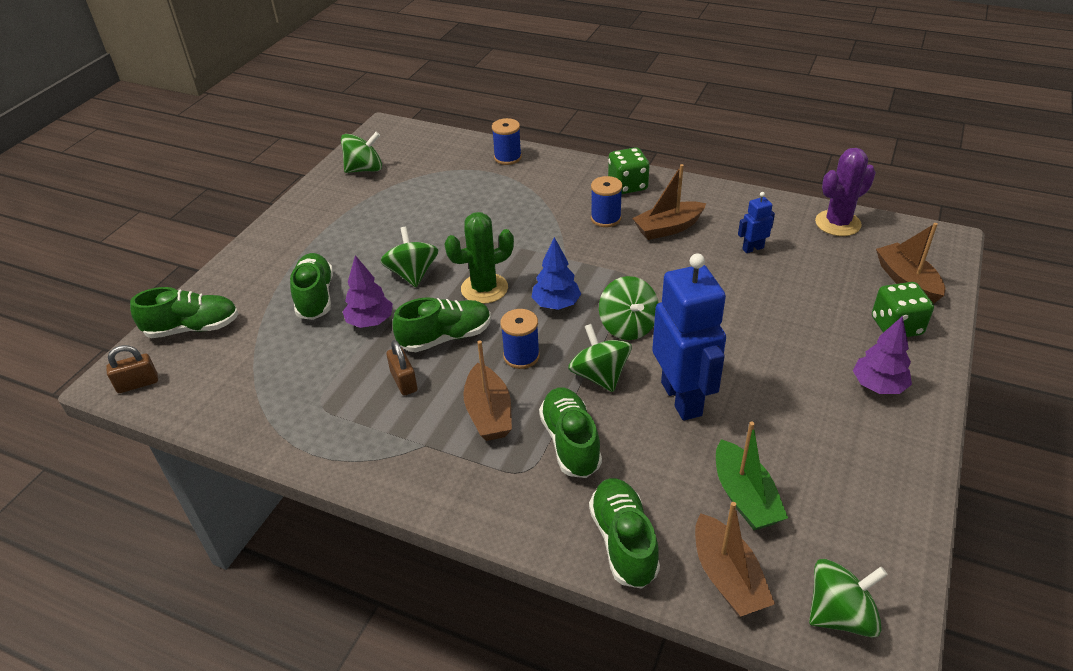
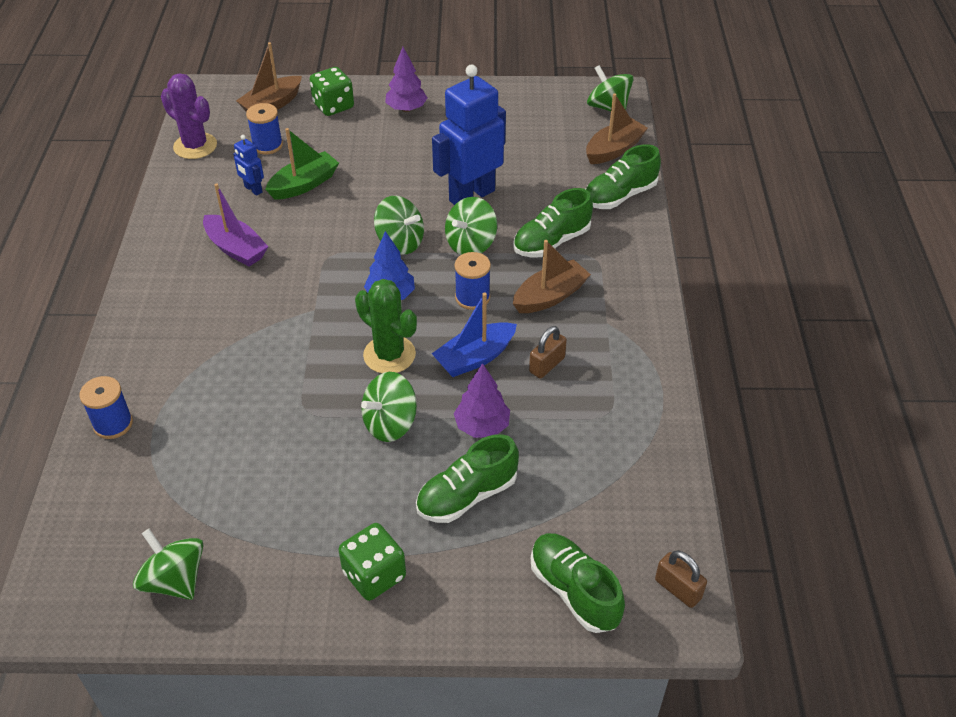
camera: 115 degrees left, 5 degrees up
(445, 337) = (475, 358): green shoe -> blue boat
(605, 218) = (231, 297): blue spool -> blue spool (267, 145)
(627, 185) = (159, 296): green dice -> green dice (374, 575)
(628, 326) = (400, 242): green spinning top -> green spinning top turned 75 degrees clockwise
(668, 228) = (236, 249): brown boat -> purple boat
(744, 497) = (547, 152): green boat -> green boat (304, 184)

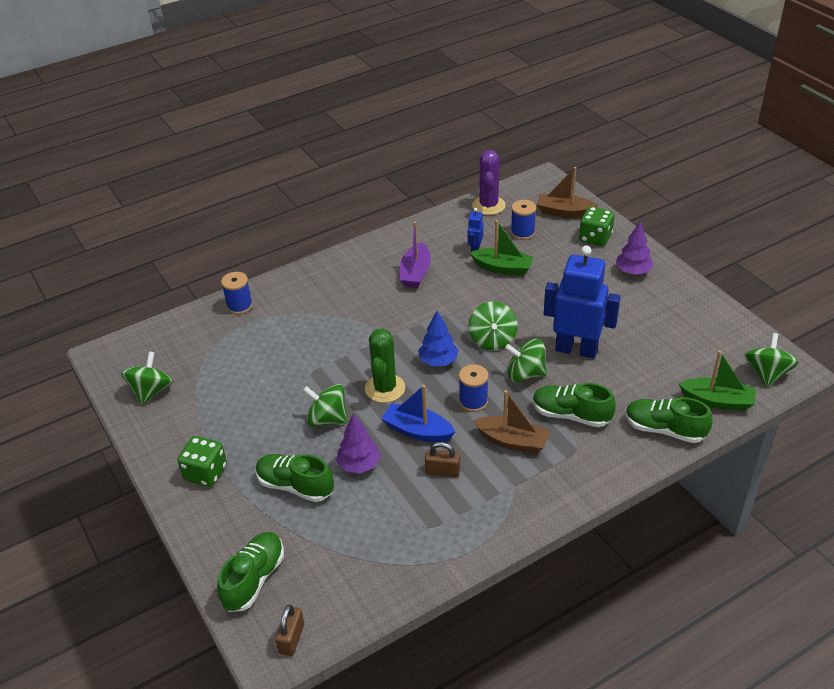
camera: 60 degrees right, 5 degrees down
(614, 150) = (717, 401): brown boat -> green boat

